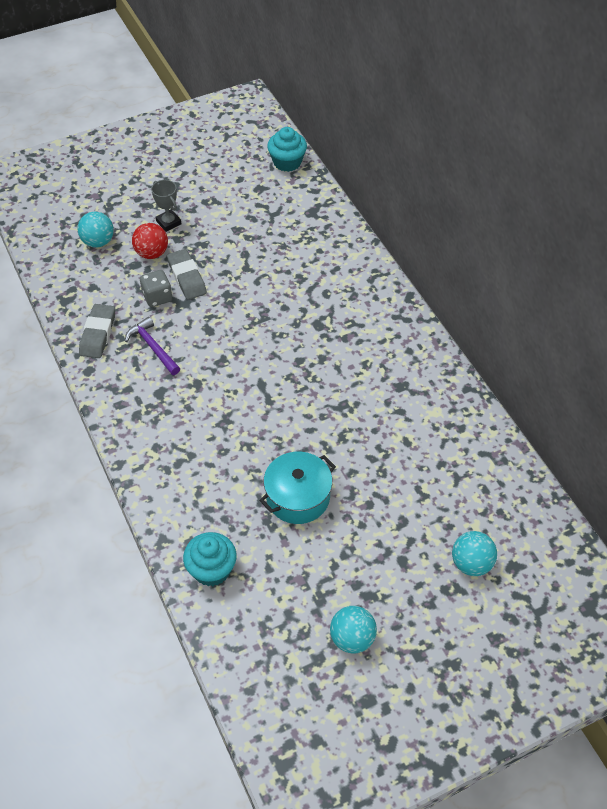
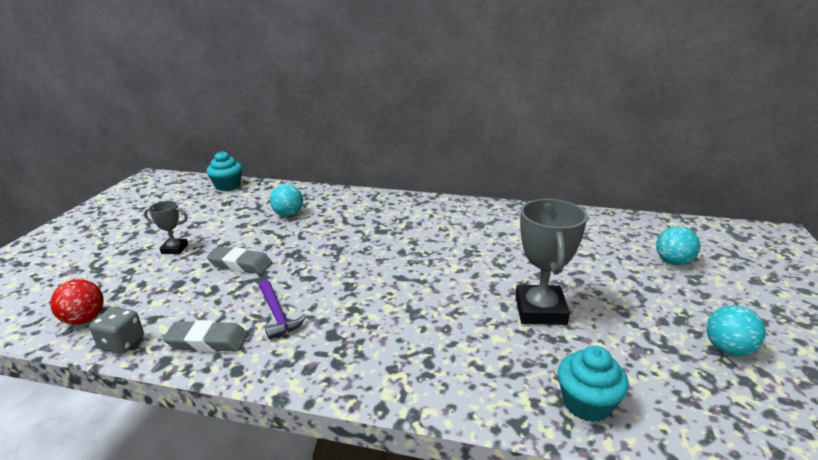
camera: 50 degrees left, 25 degrees down
(98, 242) = (116, 291): turquoise ball -> turquoise ball (288, 214)
(98, 334) = (207, 341): grey eraser -> grey eraser turned 45 degrees counterclockwise
(152, 253) = (185, 270): red ball -> red ball (84, 319)
(153, 347) = (277, 315): purple hammer -> purple hammer turned 120 degrees counterclockwise
(157, 297) = (232, 287): grey dice -> grey dice (122, 343)
(298, 497) = (540, 310): turquoise pot -> grey trophy

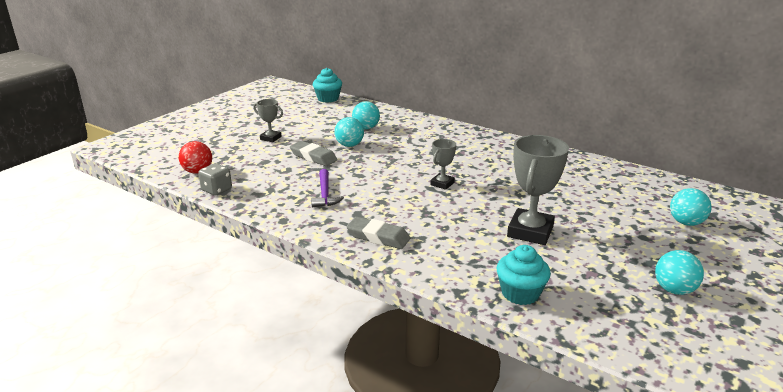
camera: 20 degrees right, 0 degrees up
(207, 341) = (271, 200): grey eraser -> grey eraser (378, 237)
(279, 240) = (349, 145): none -> turquoise ball
(410, 269) = (442, 184): none -> grey trophy

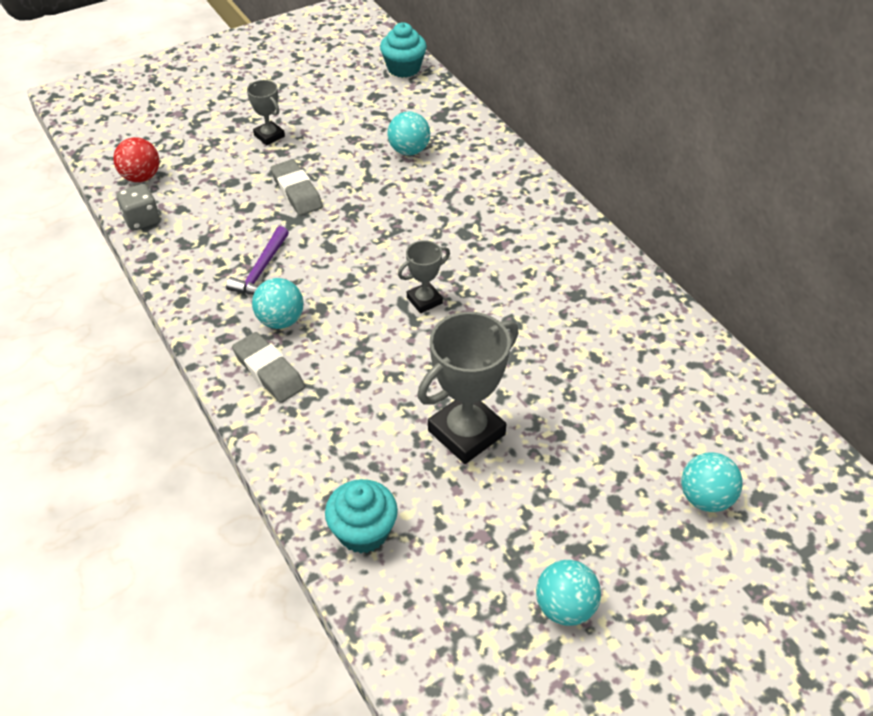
camera: 25 degrees right, 20 degrees up
(349, 145) = (360, 181): turquoise ball -> turquoise ball (280, 320)

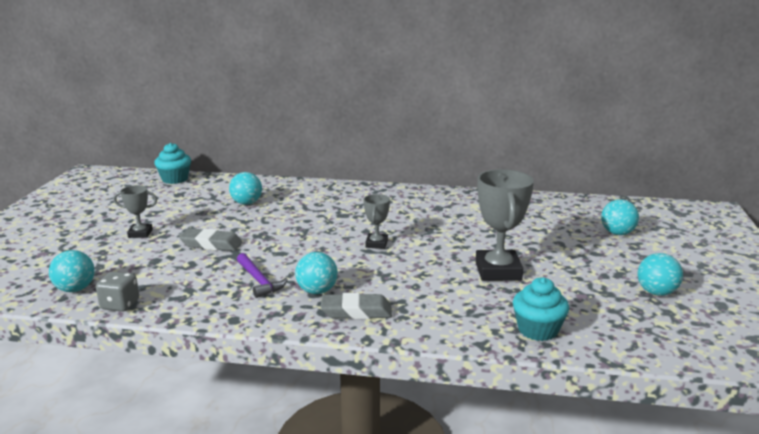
camera: 50 degrees left, 25 degrees down
(141, 177) = (75, 289): red ball -> turquoise ball

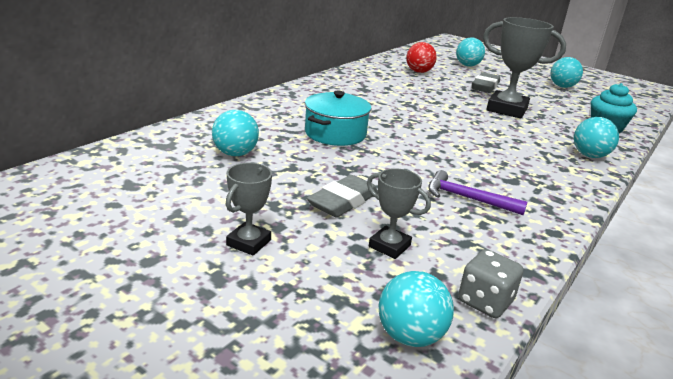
camera: 65 degrees left, 5 degrees up
(175, 179) = (61, 175): turquoise cupcake -> none
(259, 281) = (467, 198): purple hammer -> purple hammer turned 150 degrees counterclockwise
(317, 291) = (508, 178): turquoise ball -> turquoise ball (589, 156)
(320, 219) = (335, 133): none -> turquoise pot
(356, 311) = (557, 173): grey eraser -> grey eraser (485, 87)
(376, 244) = (421, 129): grey trophy -> grey trophy (389, 246)
(537, 217) = (419, 72): none -> red ball

